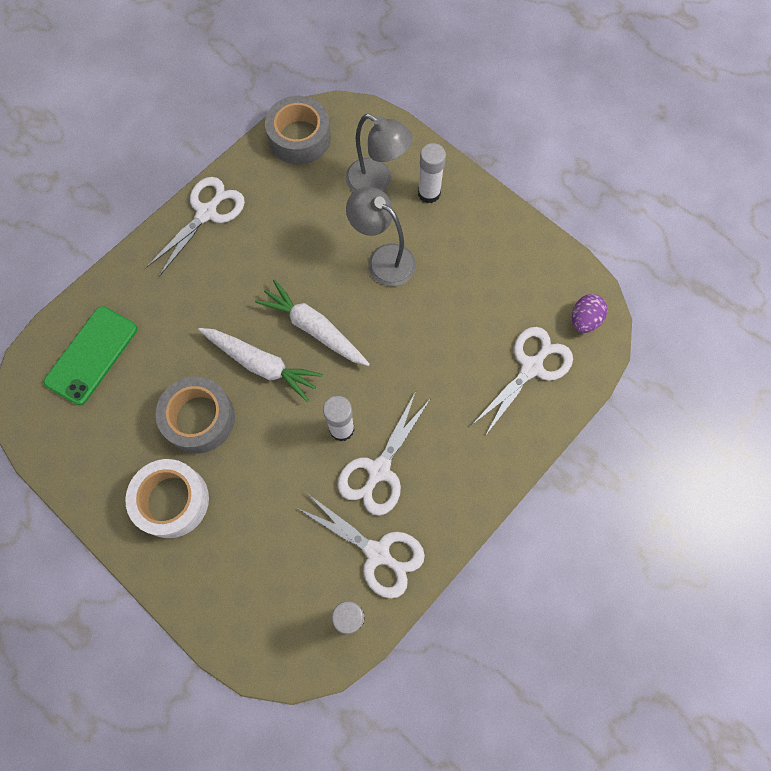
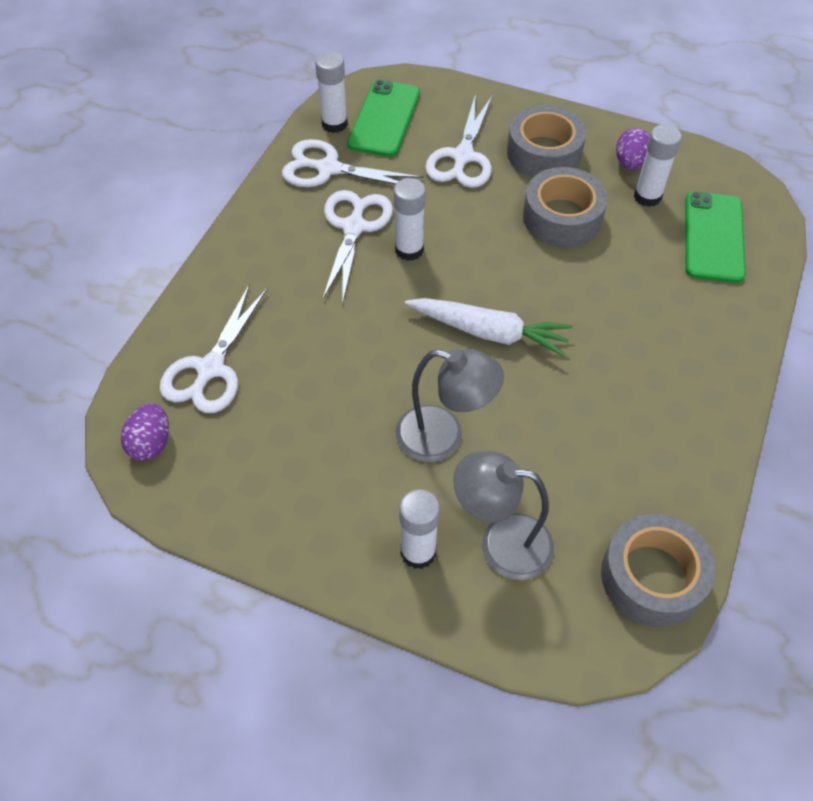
camera: 160 degrees right, 15 degrees down
(103, 459) = (630, 163): none -> purple egg
(115, 415) = (647, 196): none -> white glue stick
(172, 501) = (544, 153): white tape -> grey tape
(207, 213) = (704, 422): white scissors -> white scissors (462, 157)
(261, 364) = (528, 280): white carrot -> none
(299, 606) = (384, 119): none -> green phone

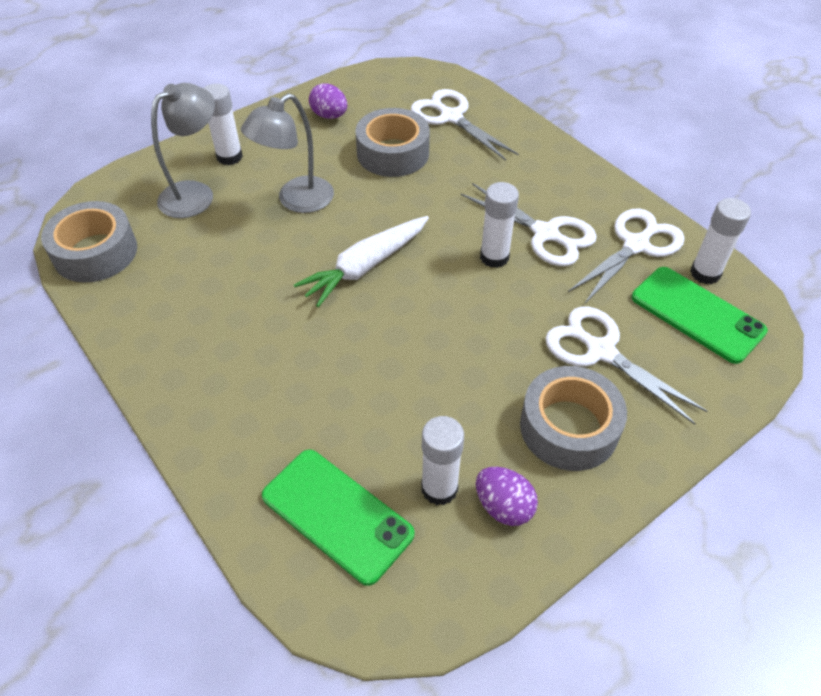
camera: 120 degrees right, 5 degrees down
(151, 443) = (411, 80): purple egg -> purple egg (329, 116)
(562, 217) = (460, 389): grey tape -> grey tape (393, 153)

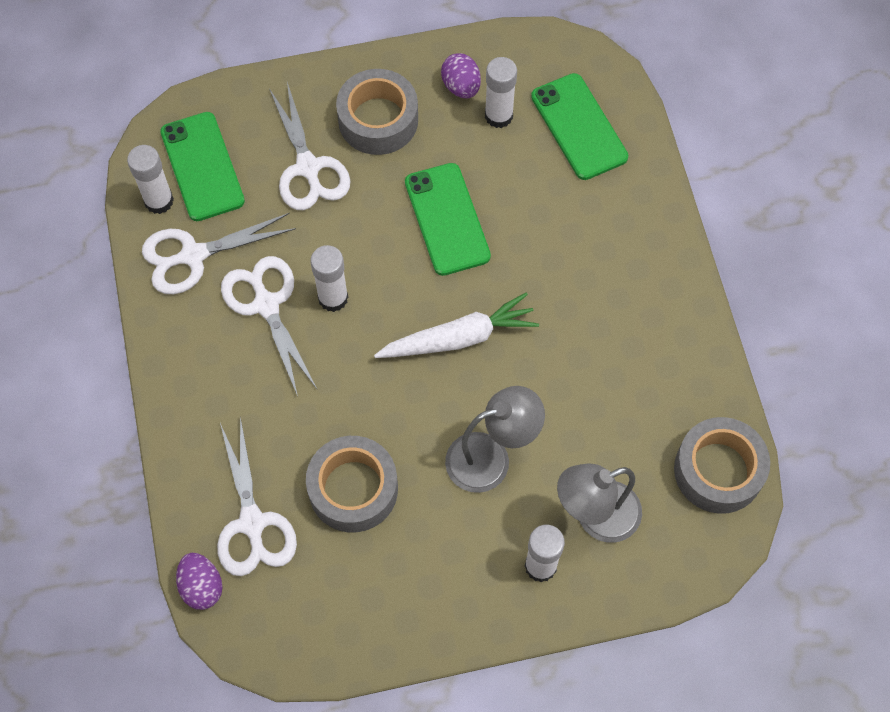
camera: 155 degrees left, 15 degrees up
(329, 116) = (395, 593): purple egg -> purple egg (202, 586)
(433, 357) = (447, 219): none -> green phone

